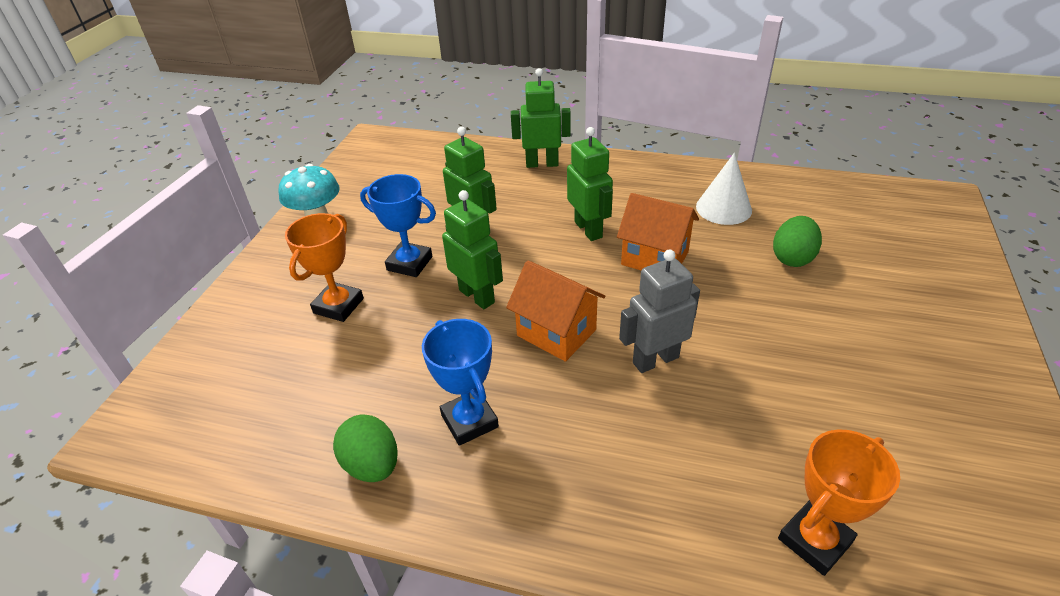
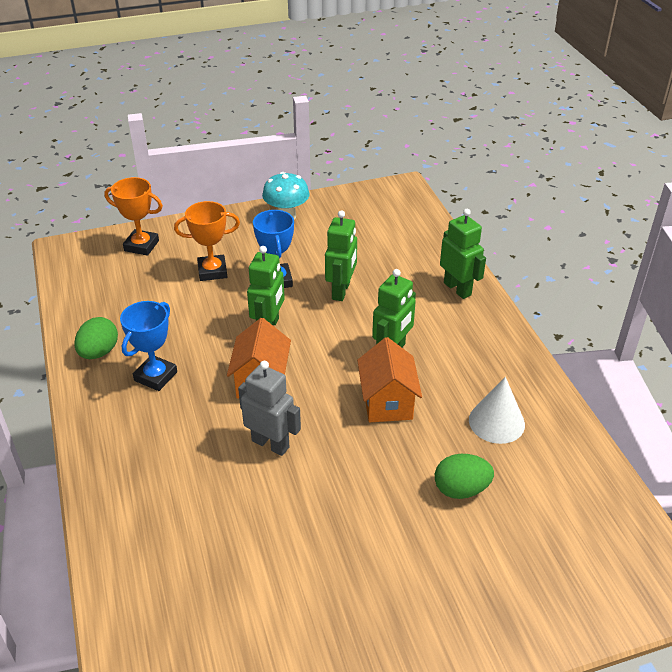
camera: 55 degrees right, 0 degrees up
(814, 540) = (157, 580): orange trophy -> orange trophy (141, 246)

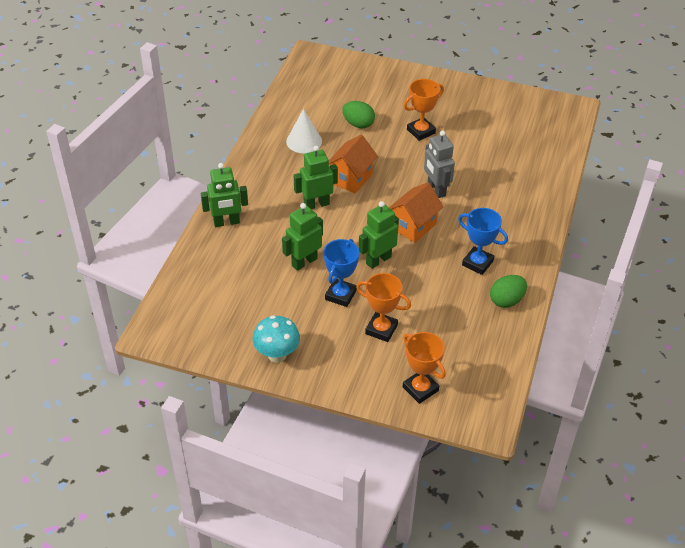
camera: 145 degrees left, 5 degrees up
(156, 376) = (477, 263): blue trophy -> blue trophy turned 60 degrees clockwise
(366, 529) = (421, 131): none -> orange trophy
(457, 289) = (226, 222): green robot -> green robot turned 105 degrees counterclockwise

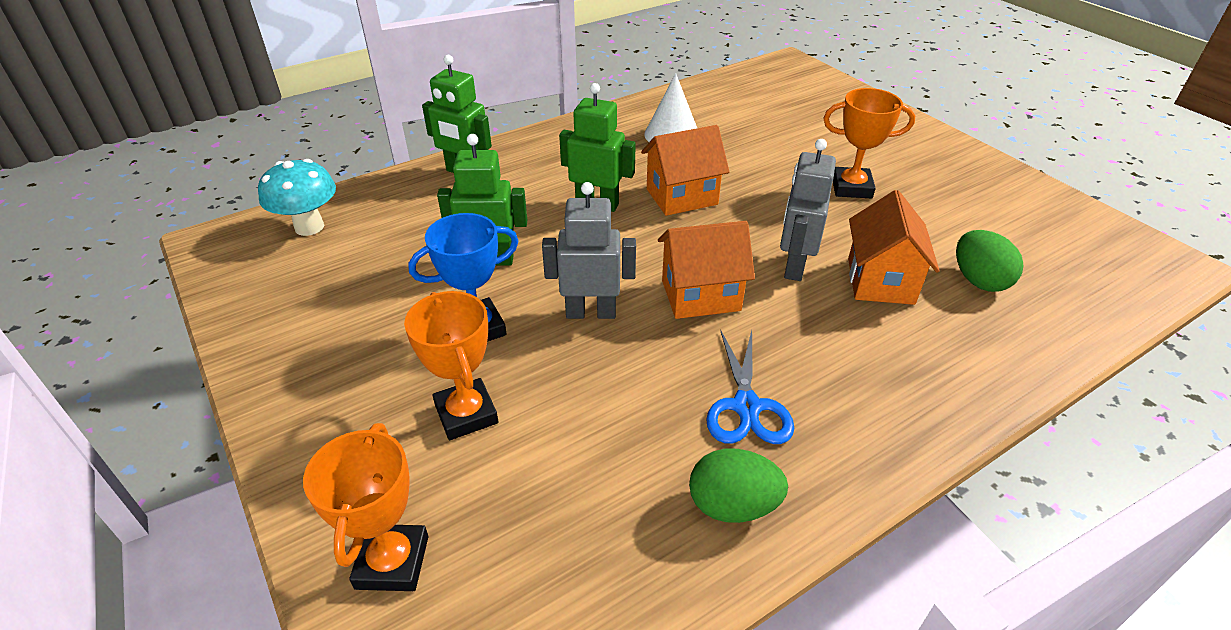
camera: 40 degrees right, 5 degrees down
(277, 355) = (288, 356): turquoise mushroom -> turquoise mushroom (309, 227)
(358, 124) = (767, 145): green egg -> green egg (978, 280)
(378, 260) = (591, 312): green robot -> grey robot
(475, 178) = (880, 281): none -> orange house
(477, 263) = (747, 407): blue trophy -> blue scissors

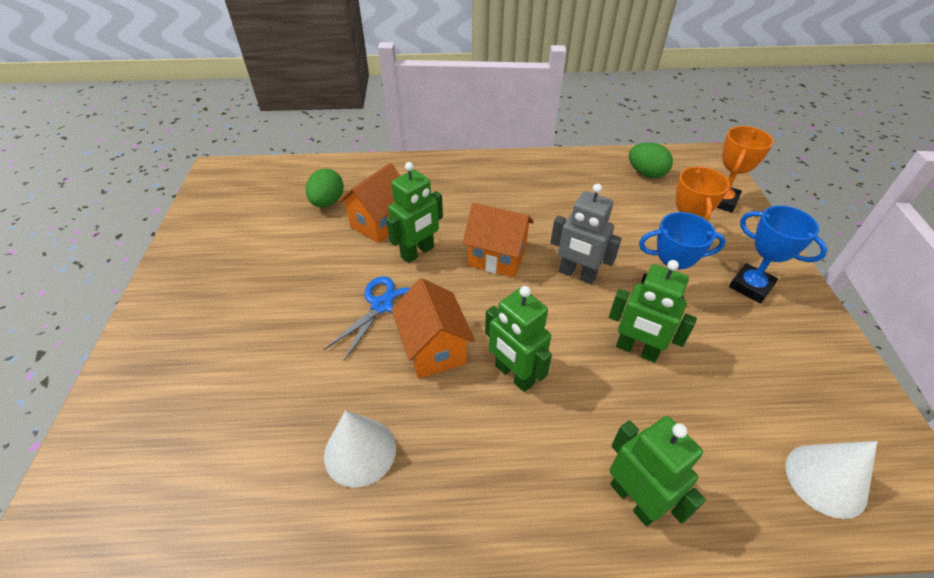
camera: 150 degrees left, 5 degrees up
(309, 227) = (825, 480): turquoise mushroom -> white cone
(352, 385) = (750, 286): none -> blue trophy
(682, 197) = (434, 349): orange house -> orange house turned 60 degrees clockwise
(732, 506) = (562, 169): green egg -> green egg (646, 173)
(747, 407) = (524, 196): blue scissors -> blue scissors (382, 305)
(794, 266) = (418, 252): grey robot -> green robot
(851, 187) = (294, 295): orange trophy -> none

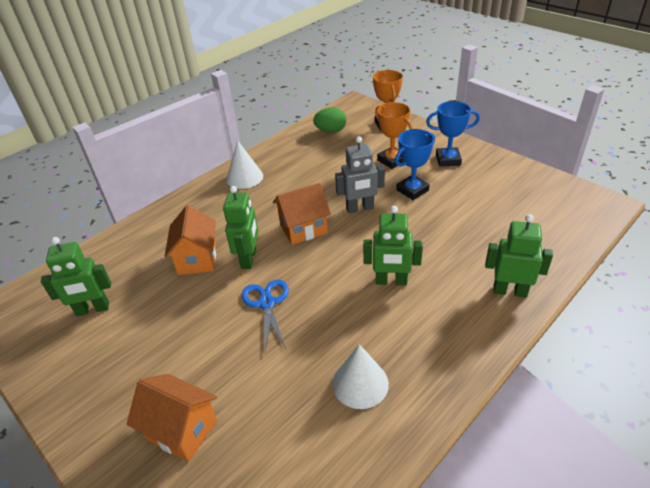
camera: 40 degrees left, 5 degrees down
(327, 202) = (135, 271): green egg -> none
(434, 349) = (331, 302): orange house -> orange house (182, 430)
(636, 350) = (434, 225): green robot -> green robot (93, 309)
(825, 480) = (564, 223): white cone -> white cone (244, 177)

